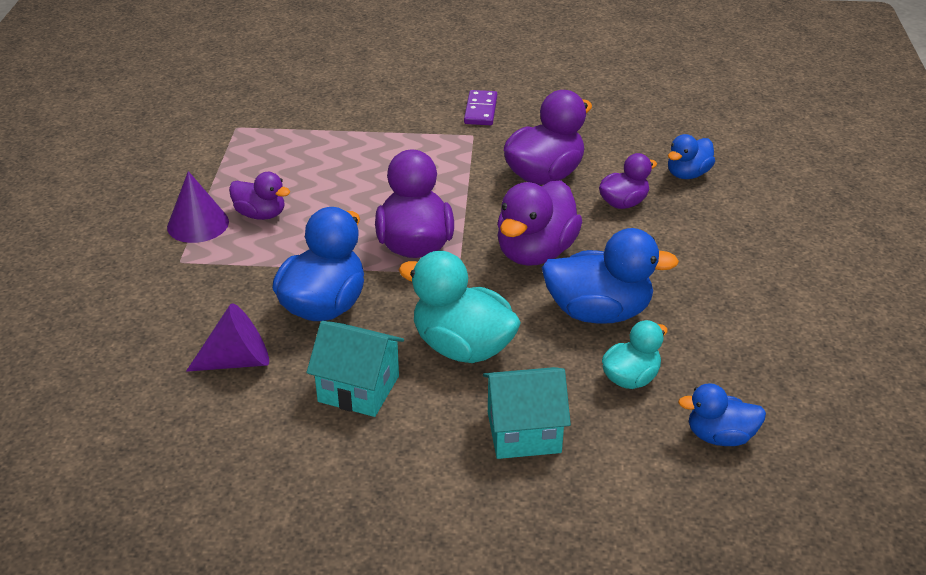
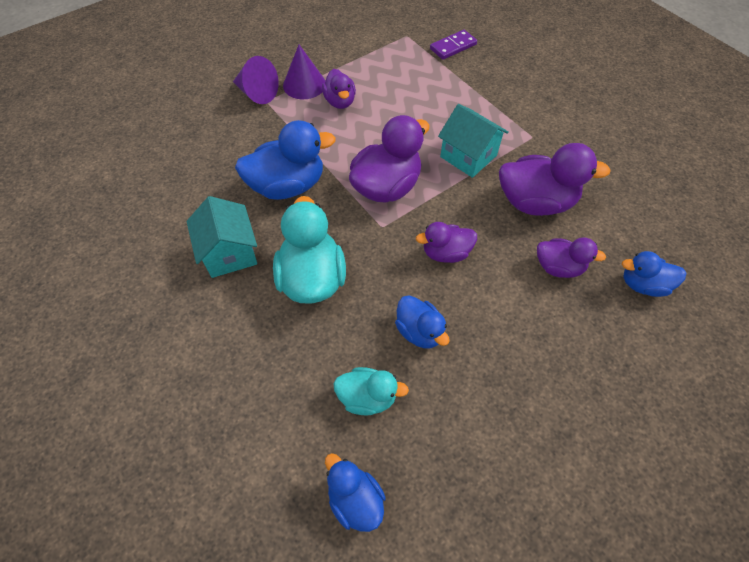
camera: 50 degrees right, 20 degrees up
(238, 360) = (207, 183): purple cone -> purple cone (257, 93)
(480, 110) = (564, 122): purple domino -> purple domino (453, 47)
(524, 432) = (260, 367): turquoise house -> turquoise house (468, 156)
(535, 252) = (446, 253): purple duck -> purple duck, size x0.59
(598, 312) = (419, 331): blue duck -> blue duck, size x0.59

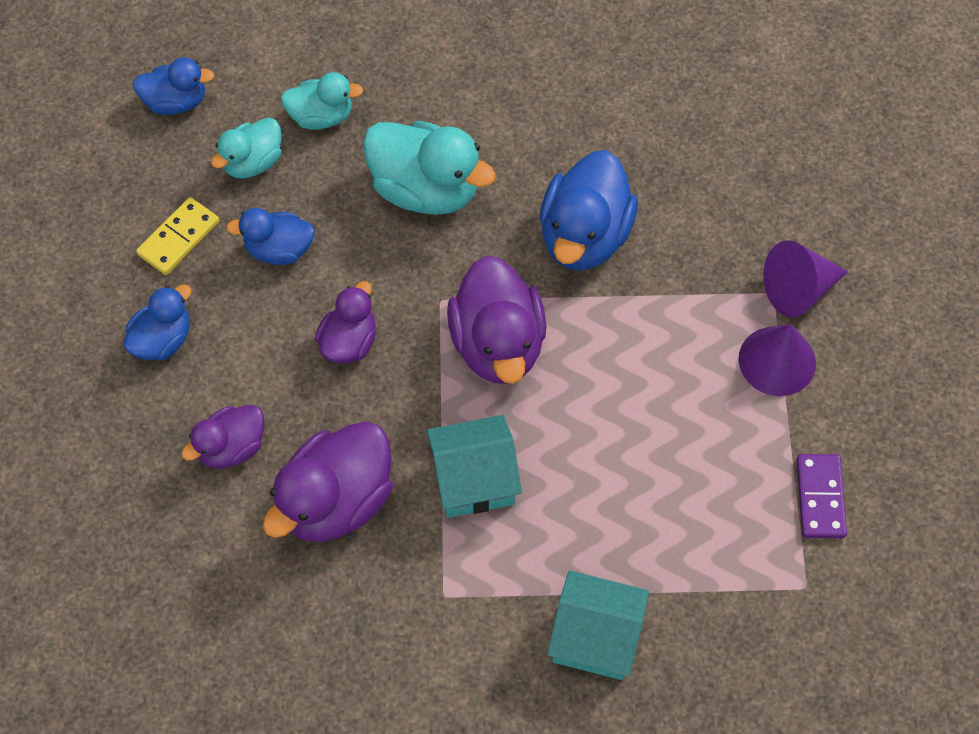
camera: 125 degrees right, 5 degrees up
(229, 253) = (524, 130): turquoise house -> turquoise house (595, 637)
(297, 378) = (321, 116): none -> turquoise duck
(340, 102) = (704, 386): purple duck -> none
(453, 47) = (725, 641): purple domino -> purple domino (820, 497)
(463, 401) = (178, 238): none -> yellow domino
(643, 285) = (134, 520): blue duck -> blue duck (163, 340)

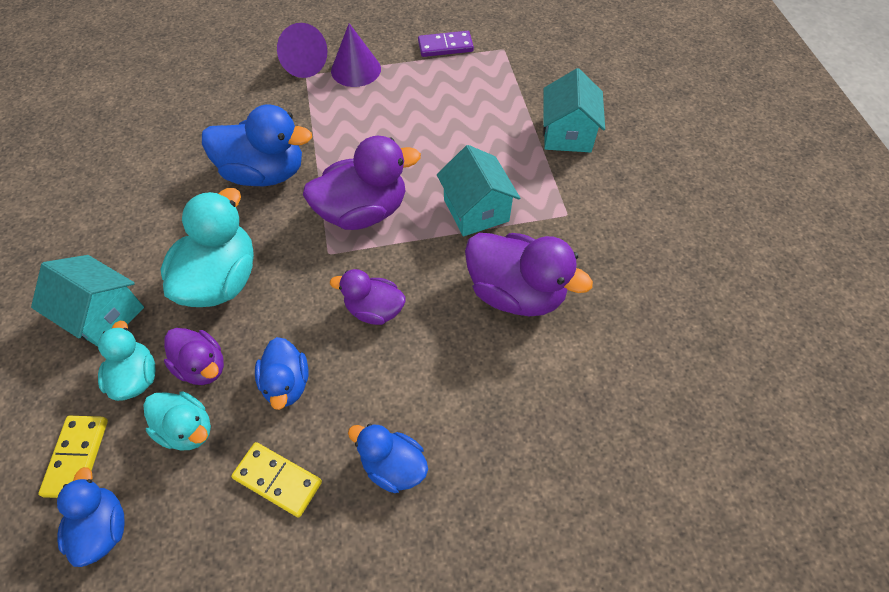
camera: 100 degrees left, 5 degrees down
(232, 447) = (488, 379): purple duck -> purple duck (202, 366)
(249, 75) = (77, 457): none -> yellow domino
(404, 83) = (104, 315): none -> turquoise house

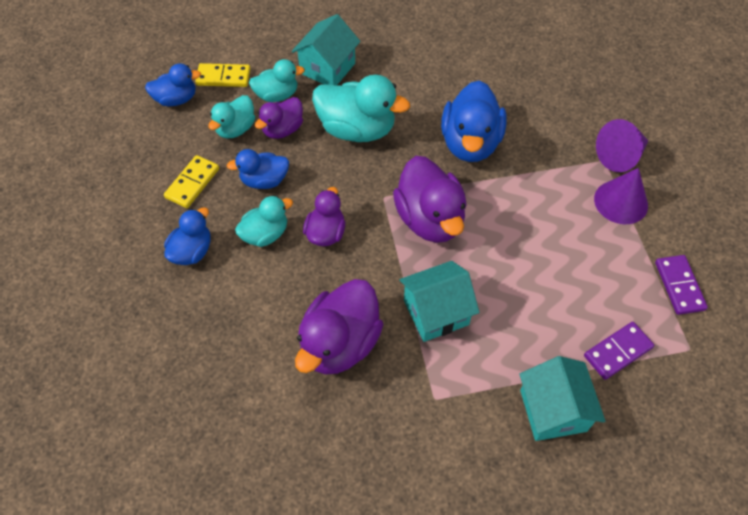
camera: 90 degrees right, 0 degrees up
(371, 376) = (265, 234): none -> turquoise duck
(509, 89) = (617, 352): none -> purple domino
(567, 134) = (553, 410): turquoise house -> turquoise house turned 75 degrees clockwise

